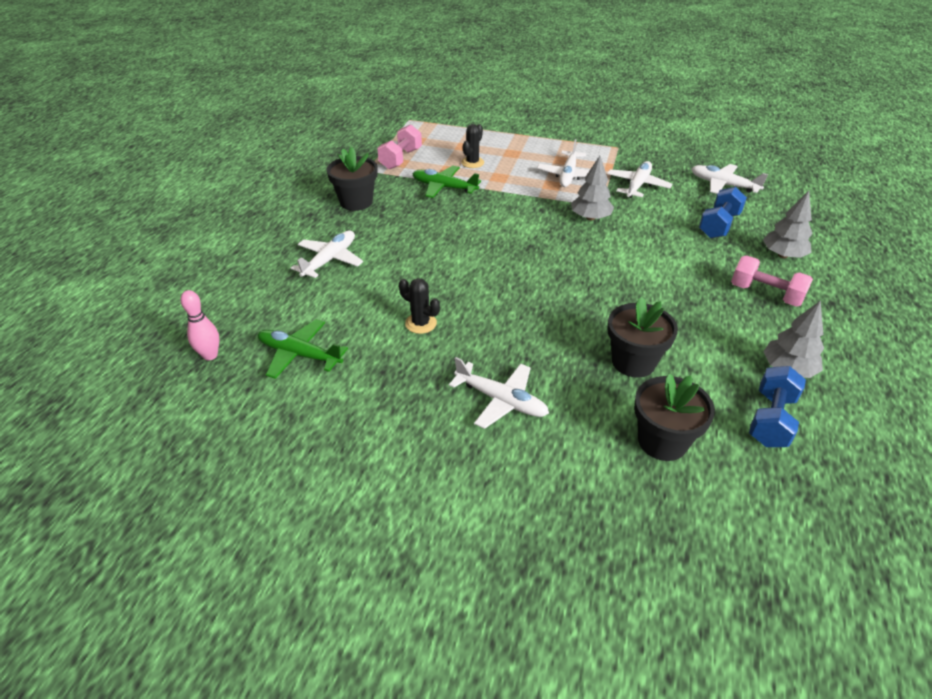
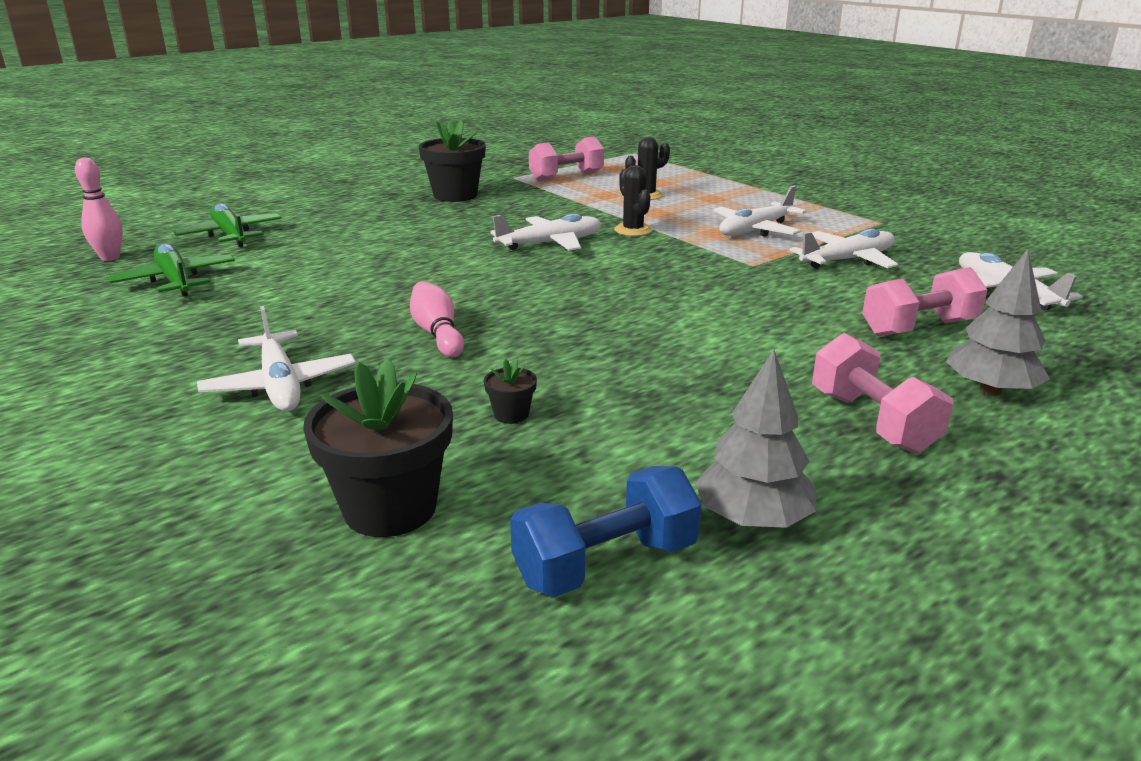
camera: 35 degrees right, 15 degrees down
(329, 260) = (343, 227): white plane -> white plane (550, 243)
(421, 323) = (331, 295): black cactus -> black cactus (633, 230)
(444, 187) = (573, 206): green plane -> green plane (231, 235)
(523, 325) = (437, 333): none -> pink bowling pin
(590, 217) = (716, 271): grey tree -> none
(633, 362) = (511, 414): black flower pot -> black flower pot, size x0.45
(718, 225) = (918, 328): blue dumbbell -> pink dumbbell

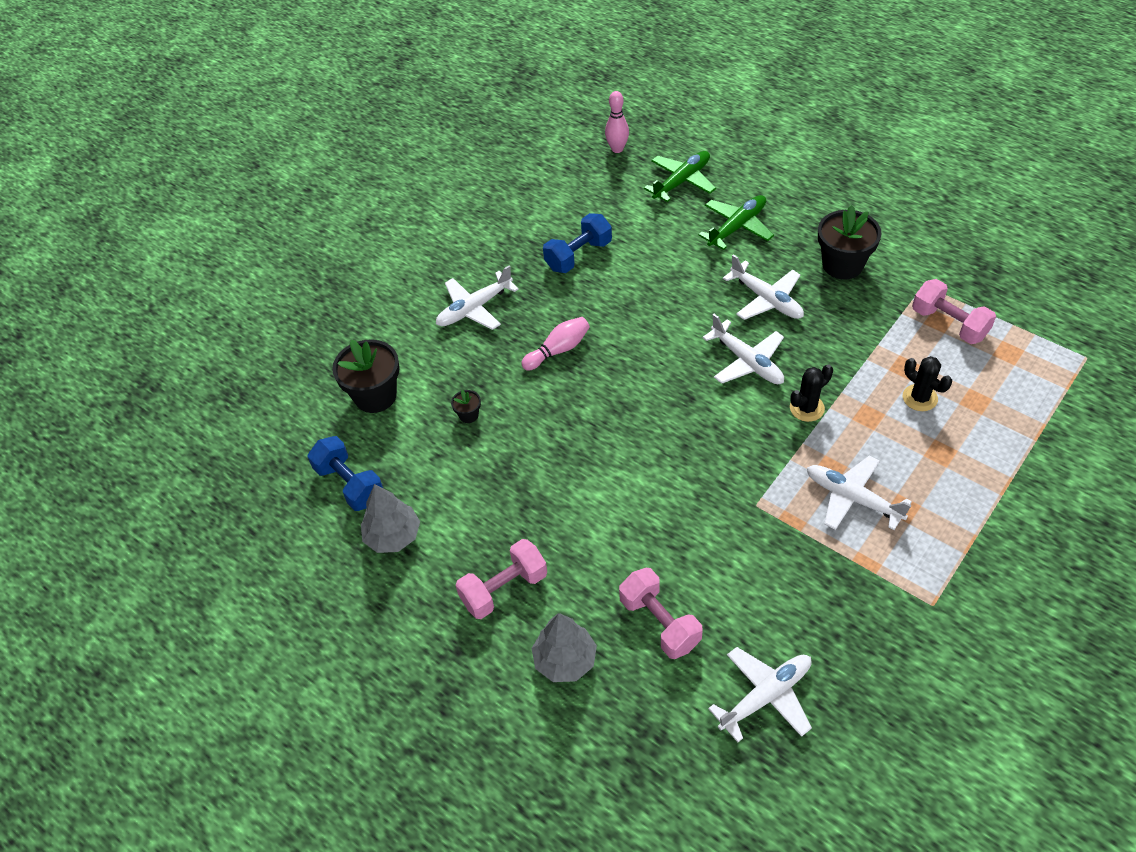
camera: 80 degrees right, 25 degrees up
(176, 281) = (592, 198): green plane -> green plane (737, 227)
(272, 301) = (578, 255): none -> blue dumbbell
(847, 260) = (798, 574): white plane -> white plane (766, 299)

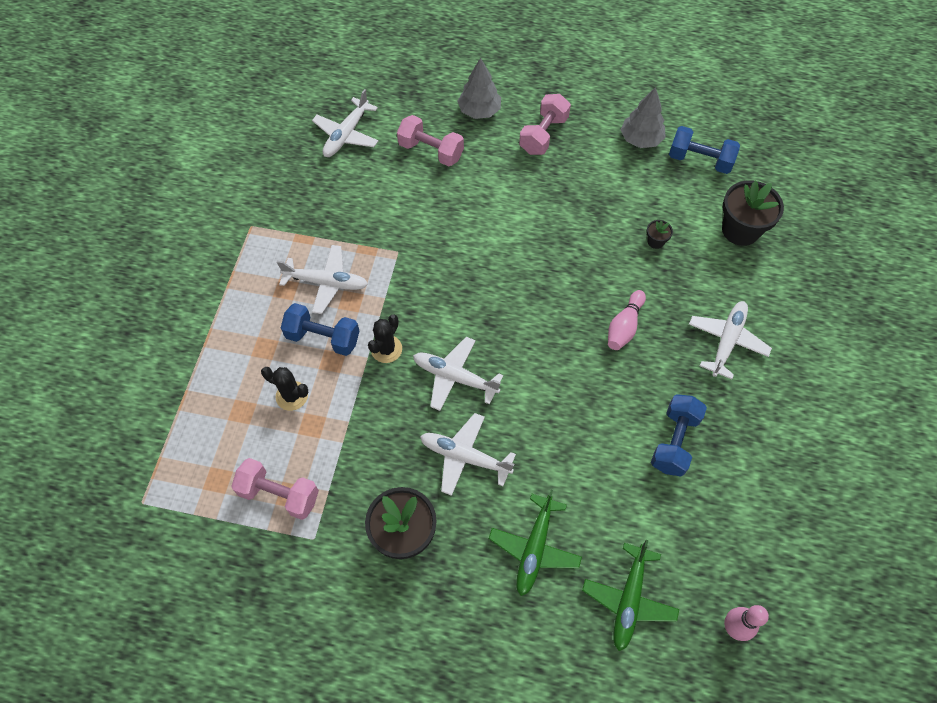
camera: 150 degrees right, 10 degrees up
(872, 441) = (323, 338): none -> blue dumbbell

